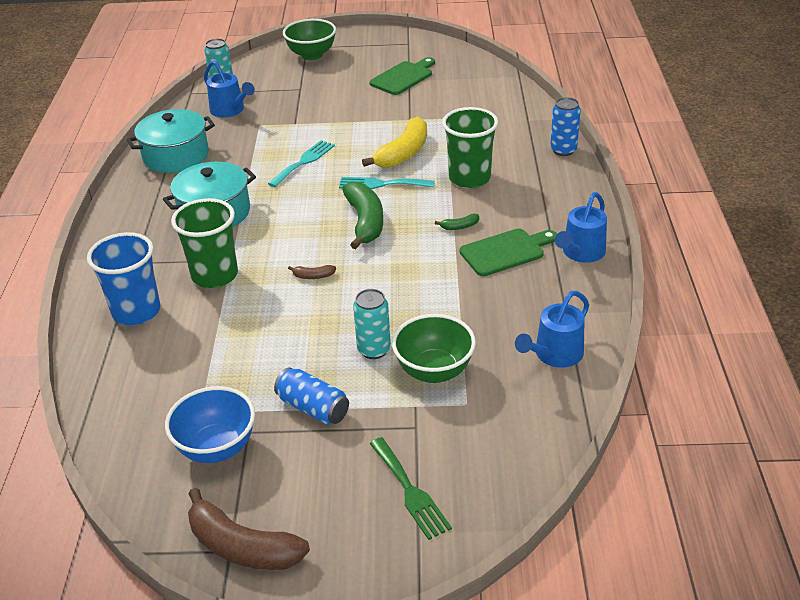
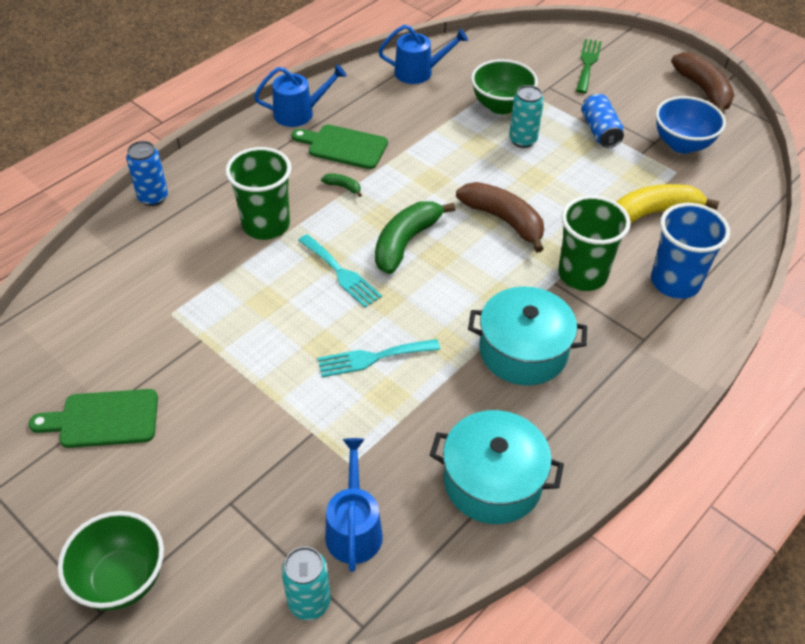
camera: 140 degrees left, 10 degrees up
(313, 276) = (504, 220): brown banana -> brown banana, size x2.32
(403, 153) = (273, 296): yellow banana -> yellow banana (654, 212)

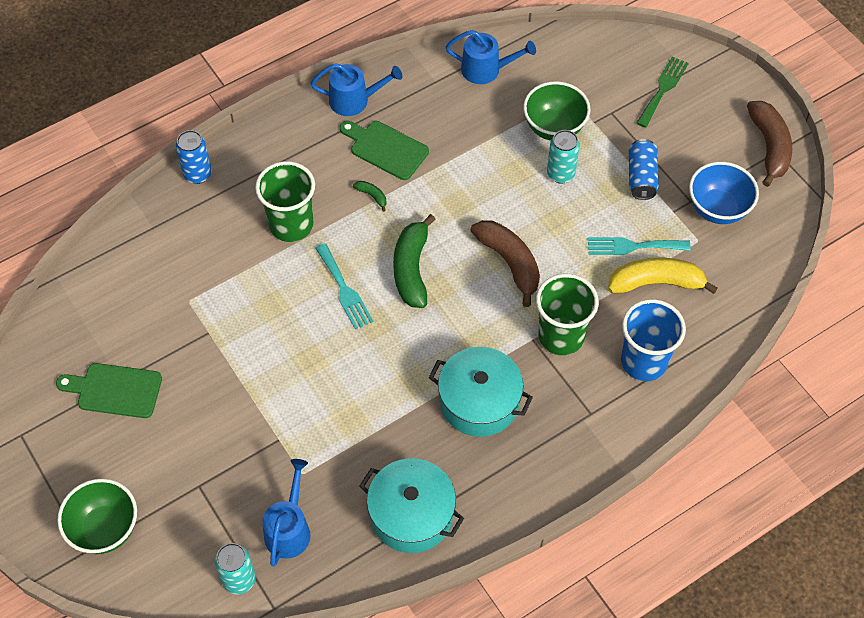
camera: 15 degrees right, 10 degrees up
(373, 358) = (348, 380): turquoise fork -> turquoise fork (633, 246)
(406, 242) = (412, 269): green banana -> green banana turned 45 degrees counterclockwise

